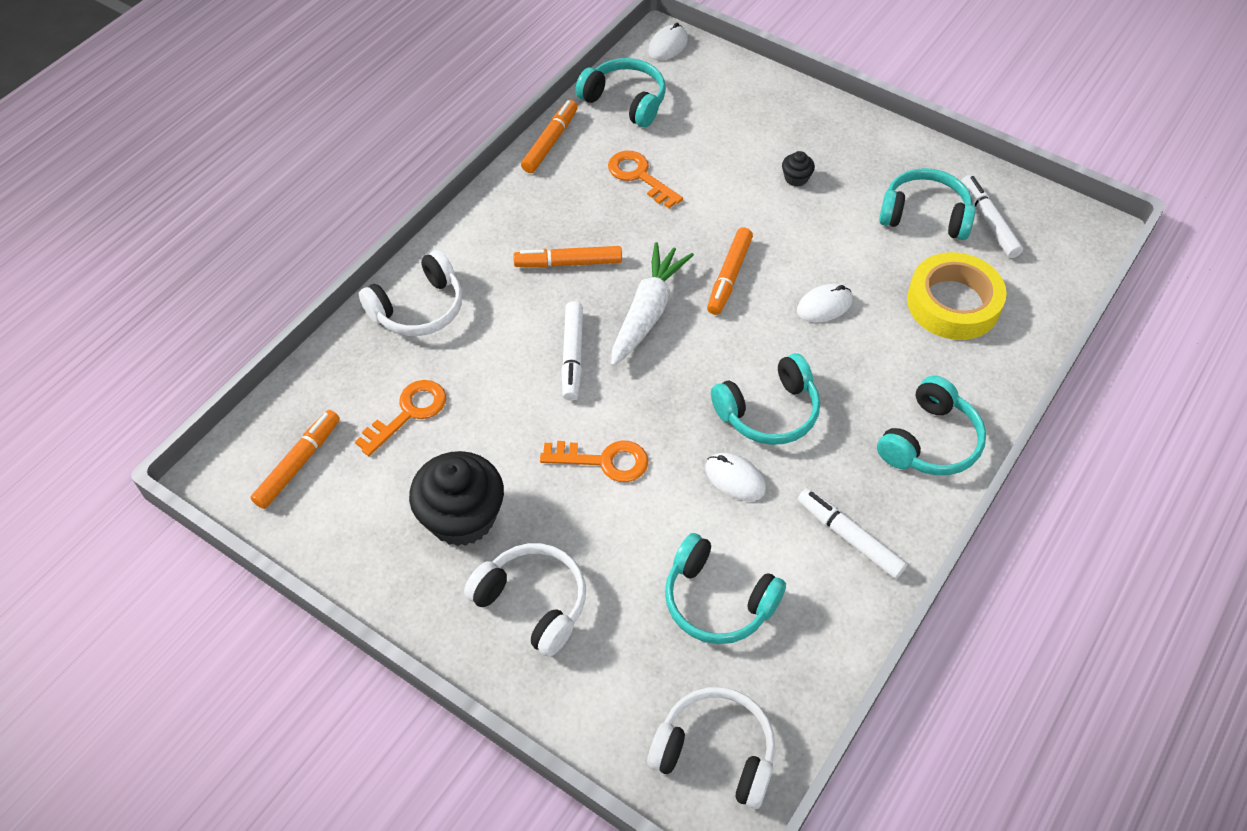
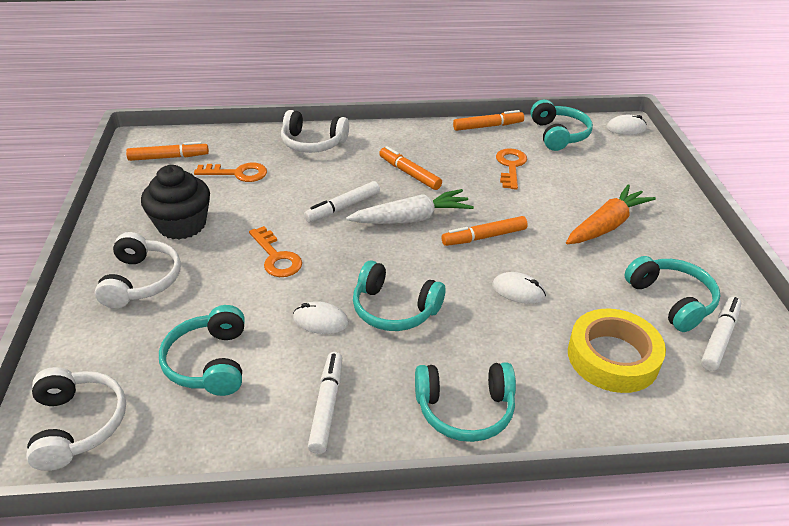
camera: 50 degrees right, 15 degrees down
(735, 479) = (320, 321): white mouse -> white mouse turned 75 degrees counterclockwise
(796, 178) = (607, 225): black cupcake -> orange carrot

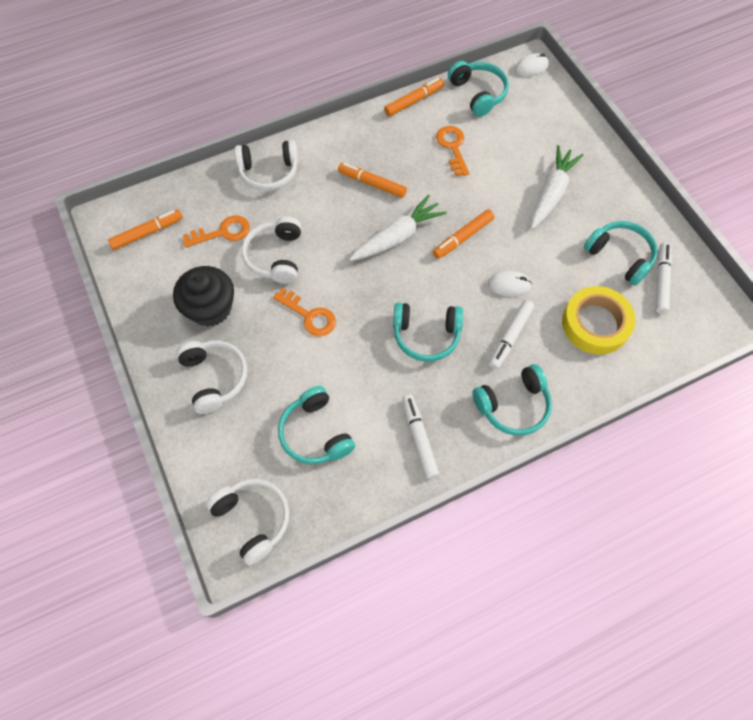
camera: 20 degrees left, 25 degrees up
(275, 203) = (276, 256): none -> white headphones
(320, 321) = (377, 366): white mouse -> none
(343, 207) = (335, 242): white marker -> white marker (510, 337)
(607, 225) = (551, 192): orange carrot -> white carrot

